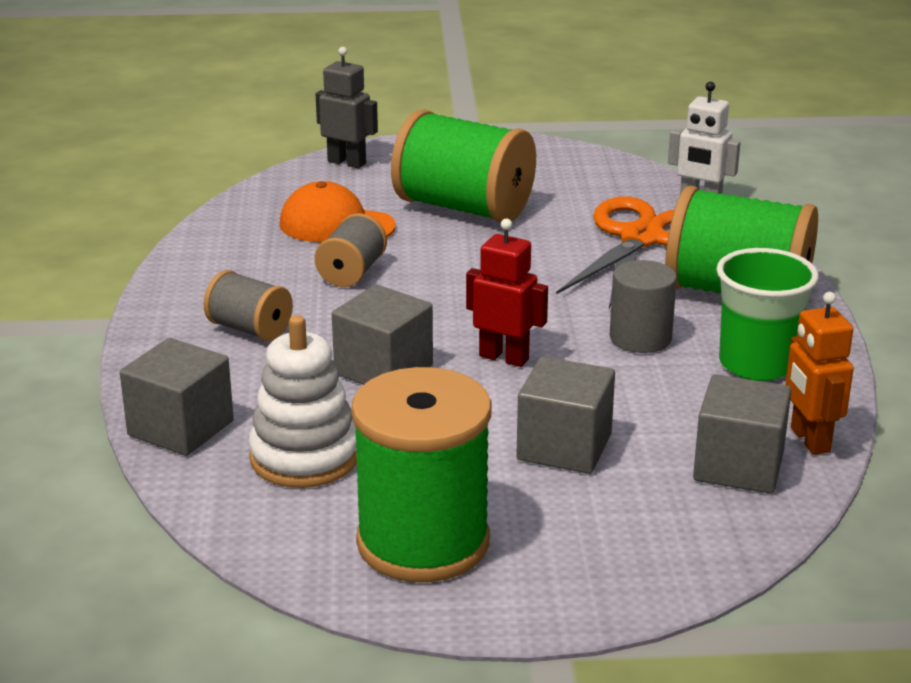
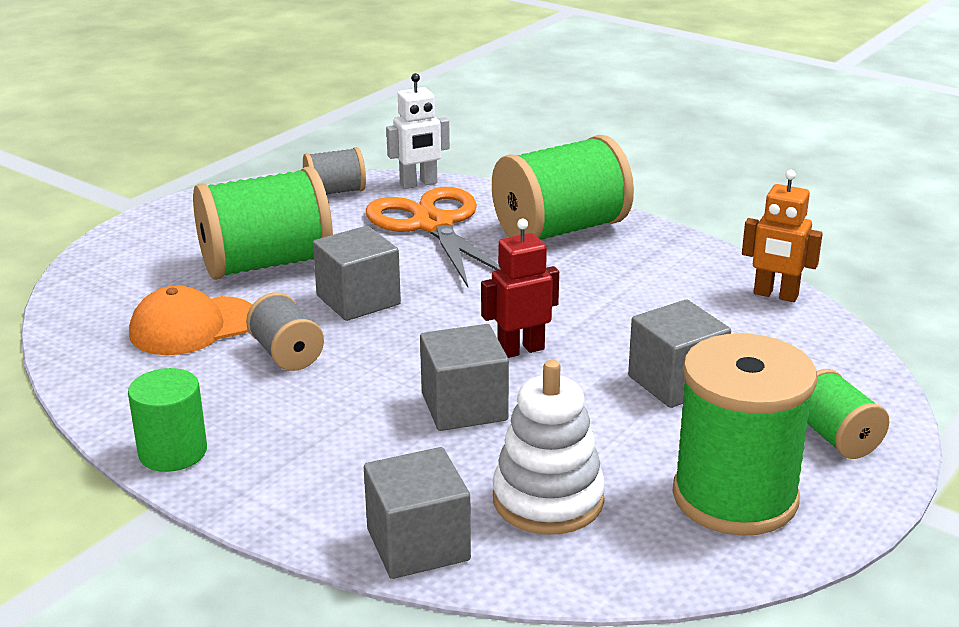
camera: 50 degrees left, 0 degrees up
(174, 293) = (173, 452): none -> green cylinder
(250, 329) = (302, 441): grey spool -> grey spool (335, 192)
(347, 162) = (92, 275): grey robot -> none
(594, 562) = (836, 438): none -> green spool
(640, 338) = (570, 289): grey cylinder -> none
(738, 466) = (778, 332): grey cube -> grey cube (358, 300)
(756, 364) = (661, 267): green cup -> none

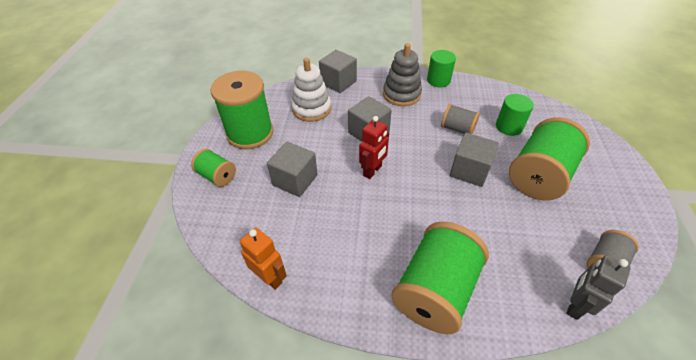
camera: 150 degrees right, 20 degrees up
(193, 326) = (509, 127): orange cap -> green cylinder
(301, 453) = (401, 94): none -> grey stacking toy
(418, 184) = (575, 305): white robot -> grey robot
(433, 225) = (509, 254): orange scissors -> none
(775, 295) = (270, 278): orange robot -> orange robot turned 45 degrees clockwise

